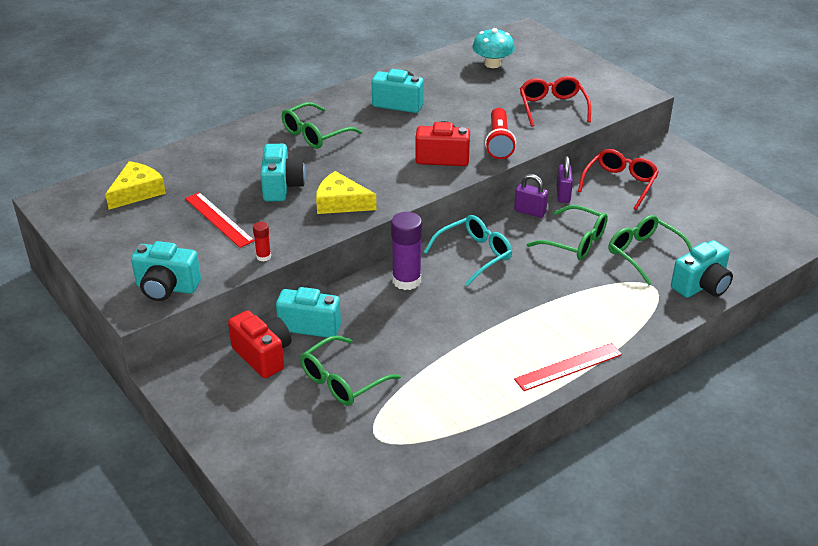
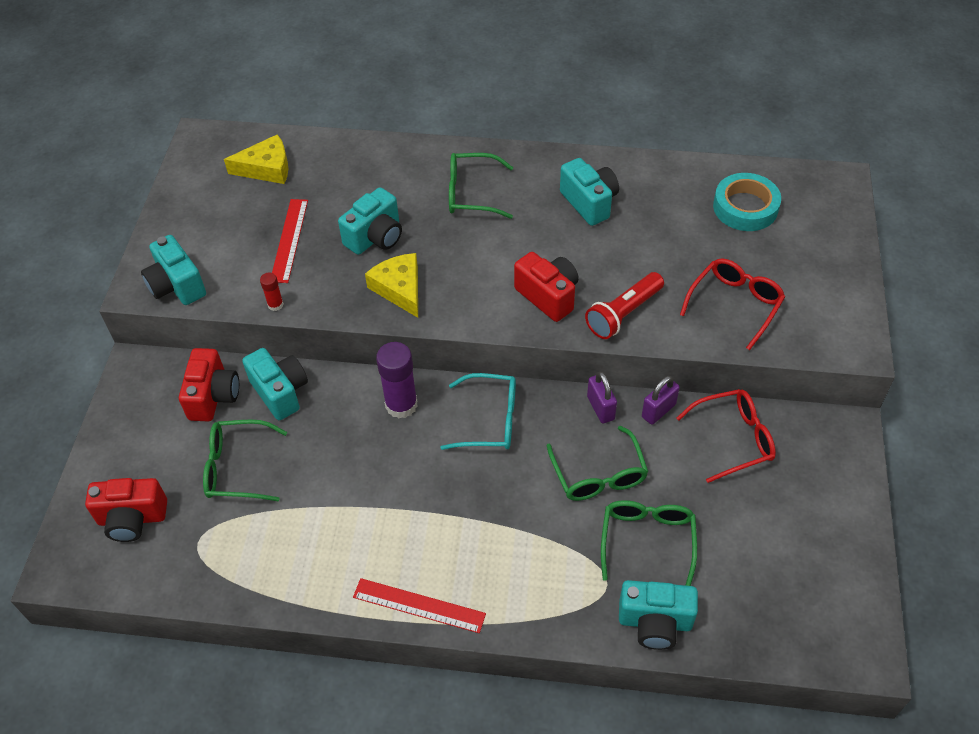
camera: 45 degrees right, 15 degrees up
(305, 458) = (132, 519): none -> red camera
(492, 64) = (745, 207): turquoise mushroom -> turquoise tape

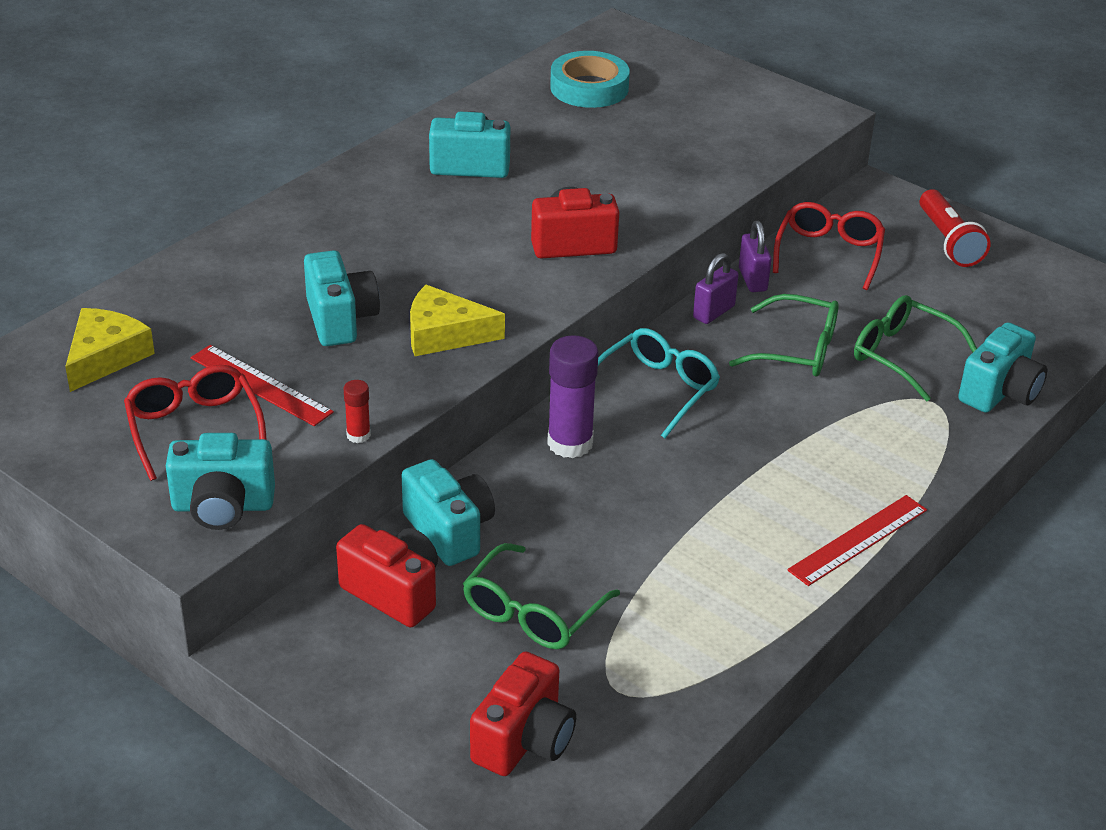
camera: 60 degrees left, 15 degrees down
(280, 392) = (449, 531): turquoise camera -> turquoise camera turned 60 degrees clockwise
(472, 193) = (359, 229): green glasses -> none
(600, 408) = (713, 312): purple padlock -> purple padlock turned 60 degrees counterclockwise
(623, 313) = (648, 210): red flashlight -> red flashlight (948, 241)
(734, 305) = (706, 148): red glasses -> red glasses (194, 429)

